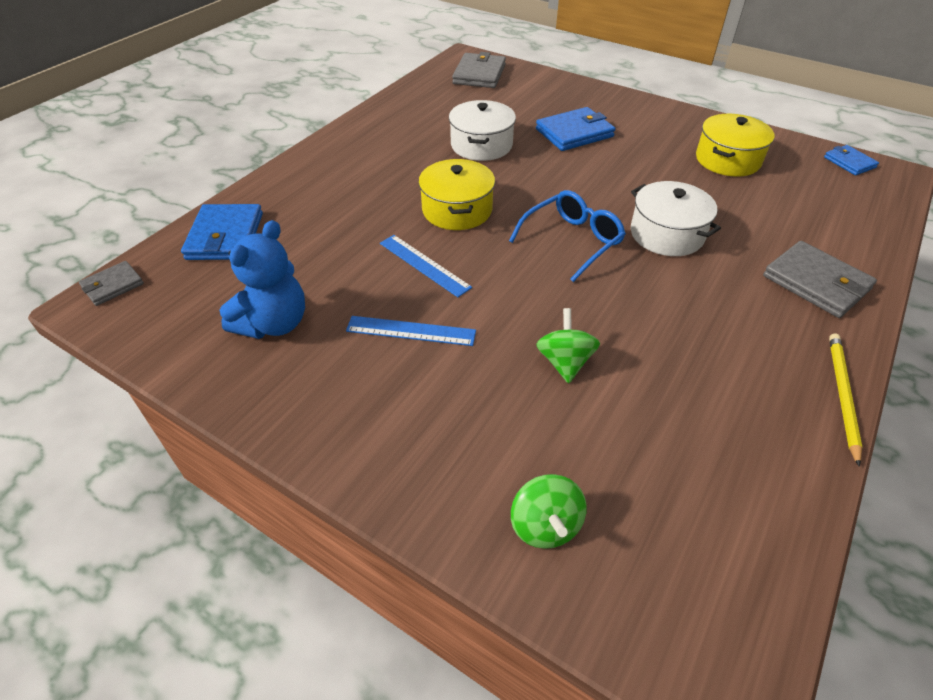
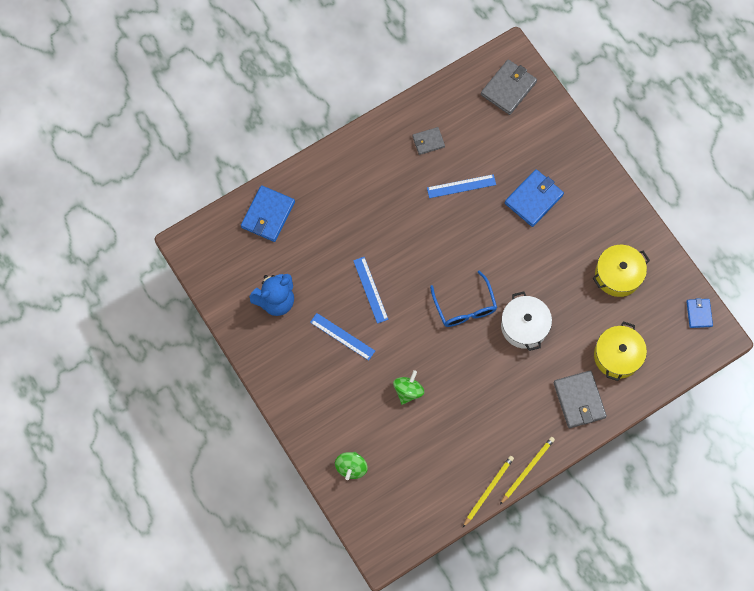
camera: 25 degrees right, 25 degrees up
(113, 285) = (200, 233): grey wallet -> grey wallet (428, 141)
(457, 210) = (411, 249): yellow pot -> yellow pot (617, 356)
(481, 145) = (461, 186): white pot -> blue ruler
(572, 241) = (465, 307): blue glasses -> blue glasses turned 90 degrees clockwise
(574, 133) = (533, 199): blue wallet -> blue wallet turned 45 degrees counterclockwise
(816, 454) = (488, 490): none -> yellow pencil

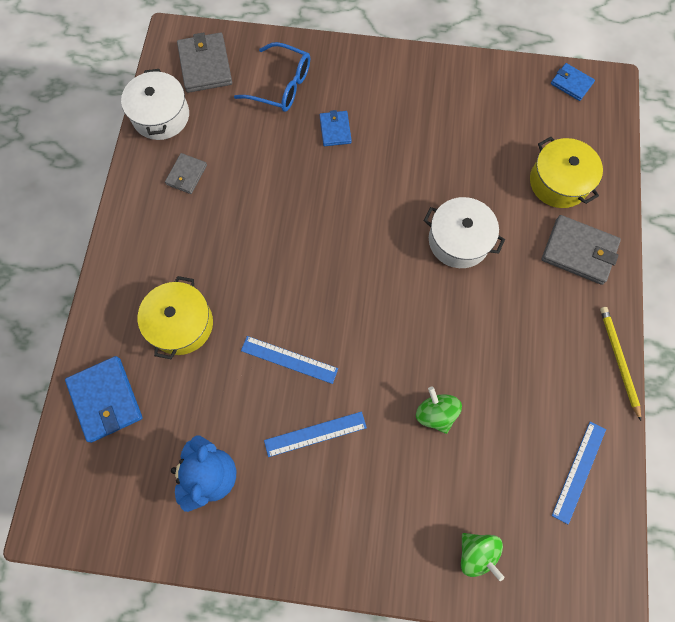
camera: 50 degrees left, 0 degrees up
(452, 94) = (161, 116): none -> white pot
(461, 186) = (261, 182): blue ruler -> blue ruler (579, 471)
(465, 307) = (391, 280): blue glasses -> blue glasses (281, 86)
(488, 490) = (614, 419): yellow pencil -> none
(533, 199) = (335, 130): blue wallet -> blue wallet, size x0.59
(618, 275) = (476, 119): yellow pot -> yellow pot (181, 324)

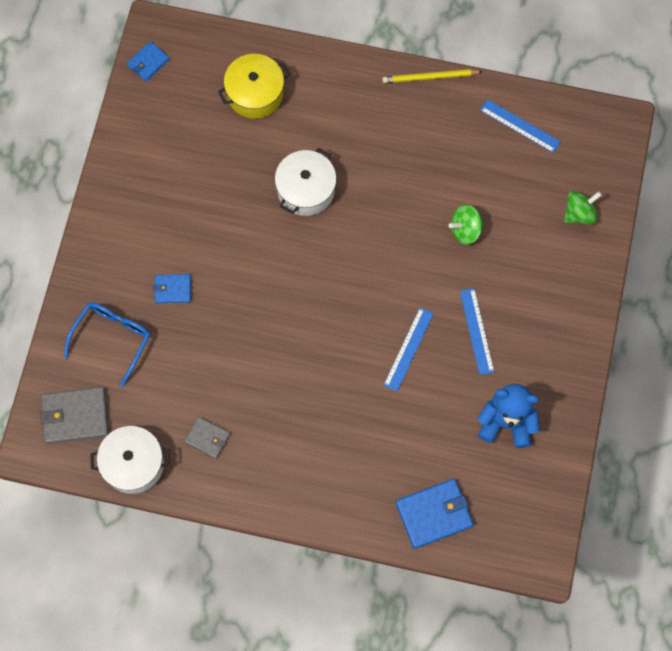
camera: 85 degrees left, 0 degrees up
(181, 324) = (366, 445): yellow pot -> none
(579, 251) = (327, 89): grey wallet -> none

